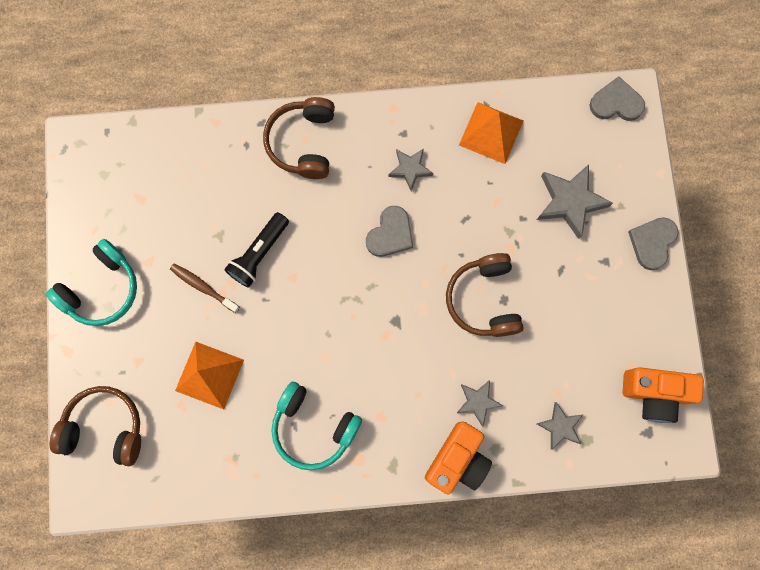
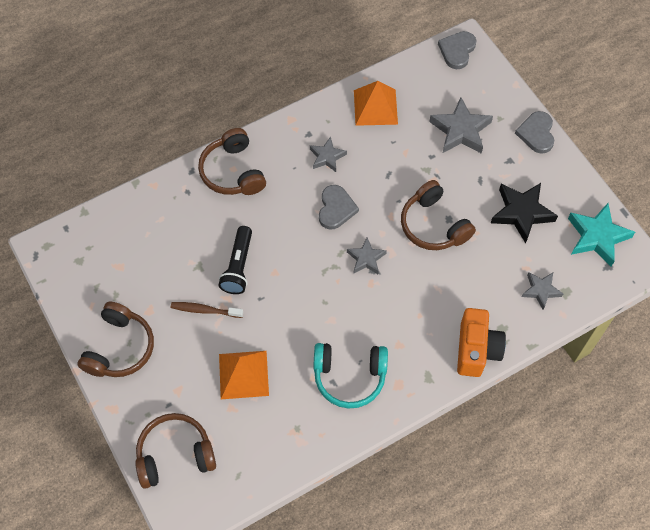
camera: 25 degrees left, 15 degrees down
(102, 289) = (120, 348): turquoise headphones -> brown headphones
(478, 402) = (469, 300): grey star -> grey star (366, 258)
(586, 328) = (521, 213): none -> black star
(616, 103) = (457, 51): grey heart -> grey heart turned 45 degrees counterclockwise
(654, 394) = (597, 237): orange camera -> turquoise star

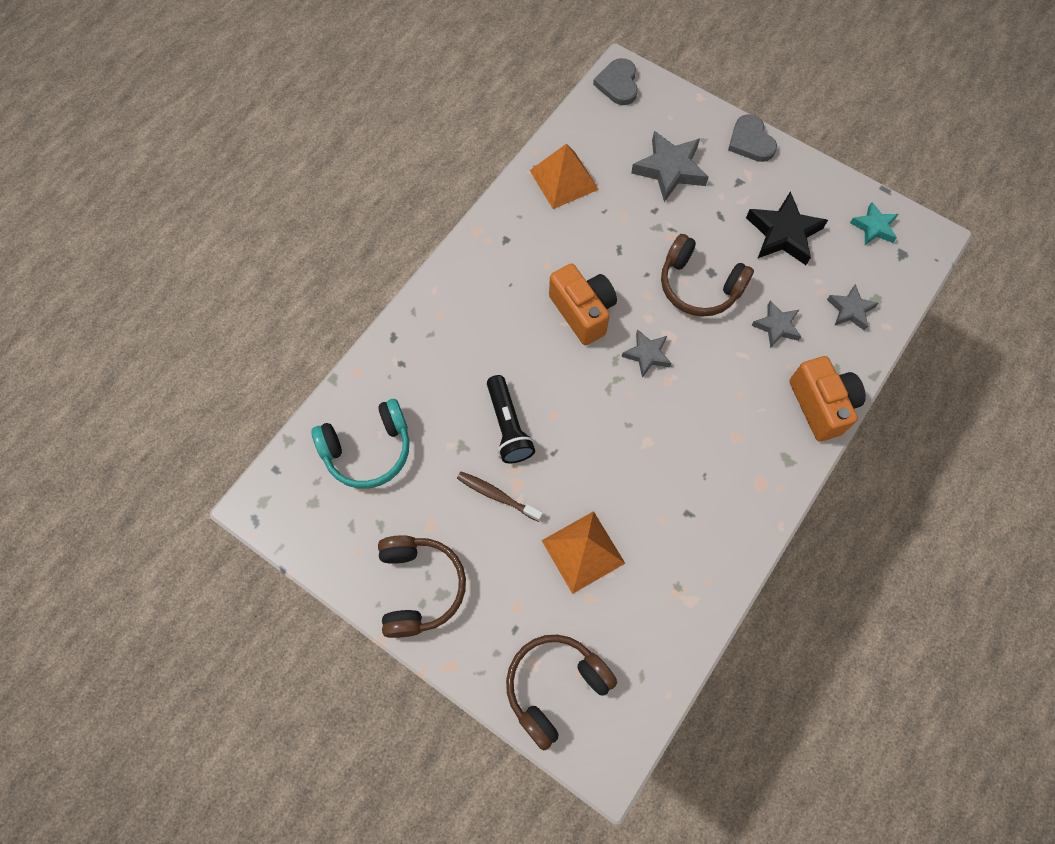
camera: 25 degrees left, 5 degrees up
(204, 310) = (497, 495): brown toothbrush -> brown toothbrush turned 45 degrees clockwise
(232, 172) = (442, 318): brown headphones -> none
(327, 157) = (540, 257): grey star -> grey star (776, 326)
(336, 208) = (582, 312): grey heart -> orange camera
(349, 377) = (703, 499): turquoise headphones -> turquoise headphones (368, 450)
(597, 237) = (874, 227): turquoise star -> turquoise star, size x0.60

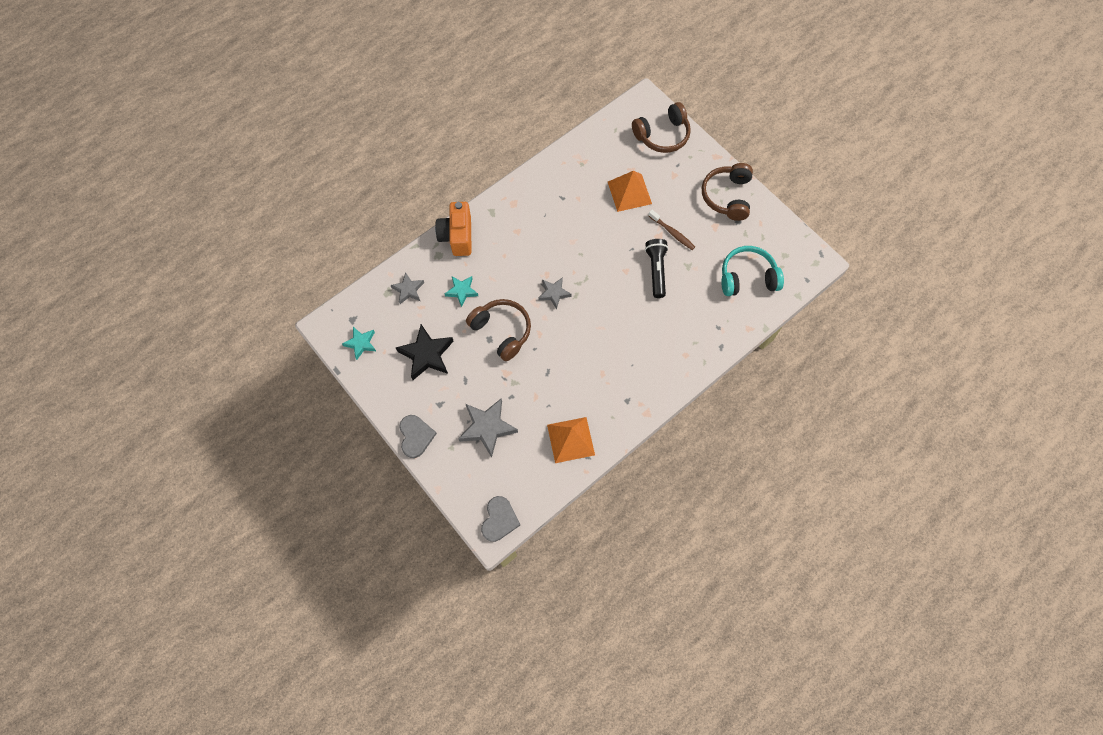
camera: 165 degrees left, 0 degrees up
(582, 312) = (587, 332): orange camera -> none
(776, 326) = (462, 291): grey star -> turquoise star

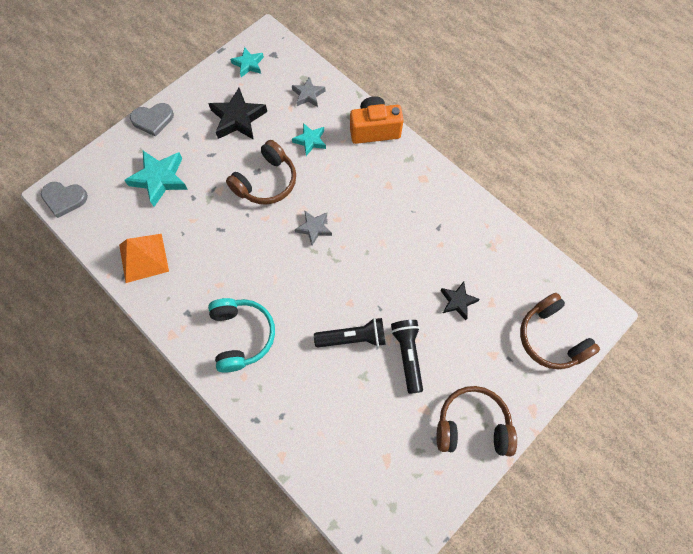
camera: 85 degrees right, 0 degrees up
(487, 427) = (159, 179): grey star -> turquoise star
(629, 192) = (457, 301): orange pyramid -> black star
(672, 233) = (407, 355): brown toothbrush -> black flashlight
(747, 277) = (354, 453): turquoise headphones -> turquoise headphones (242, 336)

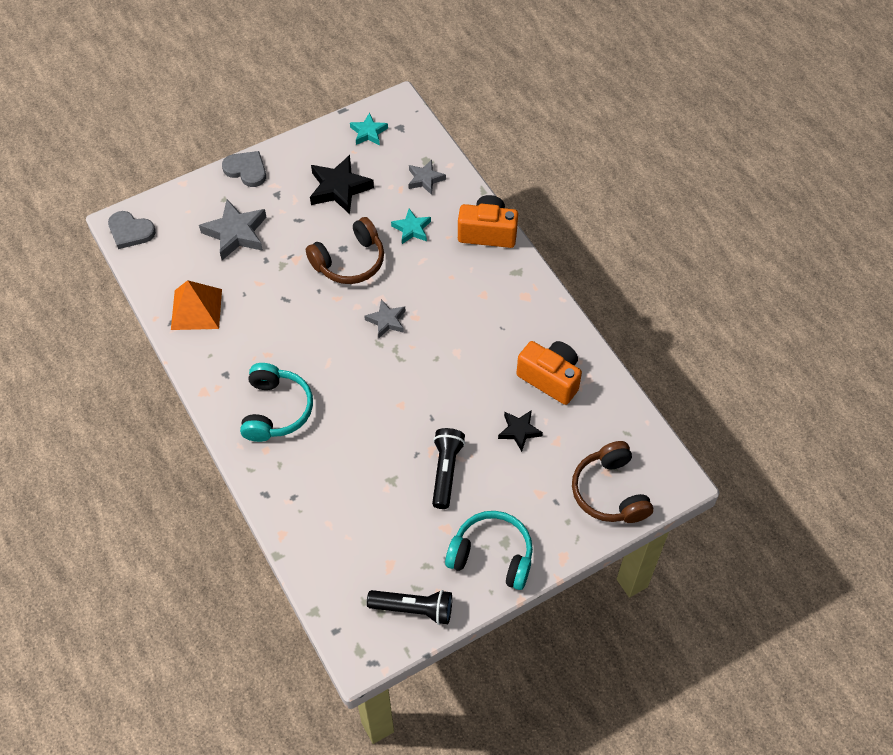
camera: 15 degrees right, 10 degrees down
(153, 120) = (246, 170): grey heart -> grey heart turned 150 degrees counterclockwise
(159, 179) = (236, 233): turquoise star -> grey star
(353, 338) = (392, 440): black flashlight -> black flashlight (413, 609)
(468, 247) = (550, 378): none -> orange camera
(472, 425) = (492, 555): brown headphones -> turquoise headphones

